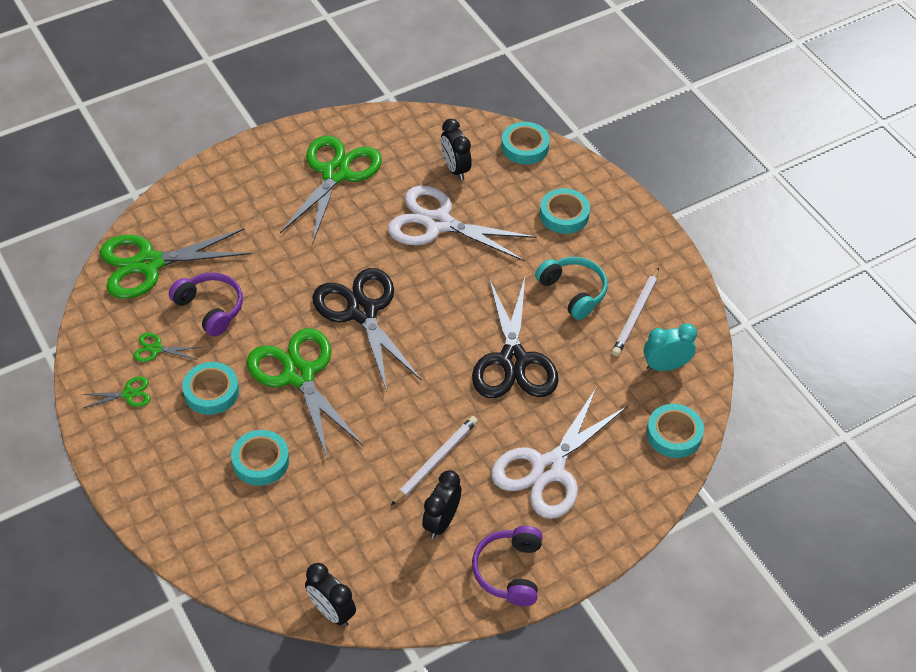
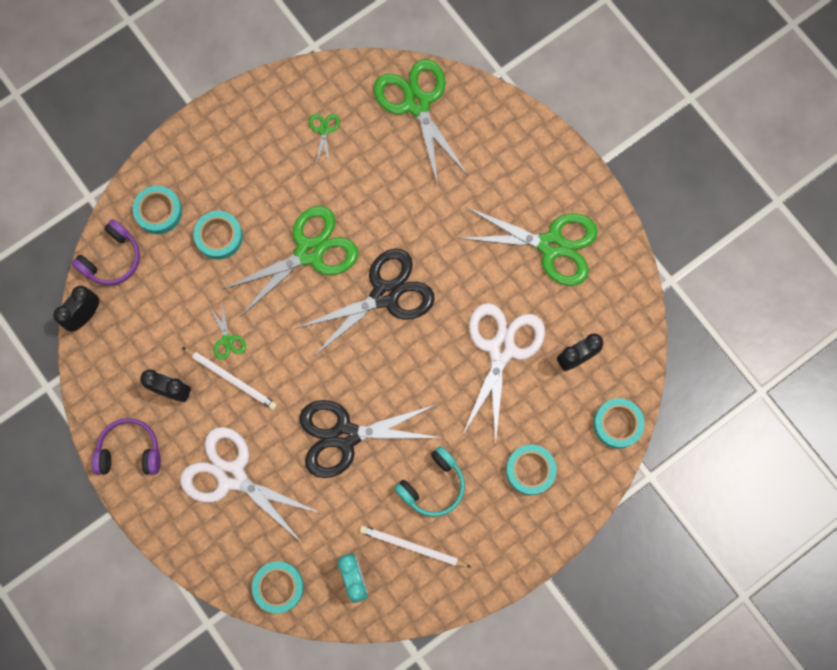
camera: 85 degrees right, 25 degrees up
(129, 394) = (275, 119): green scissors -> green scissors (227, 340)
(210, 308) = (373, 165): purple headphones -> purple headphones (112, 259)
(211, 392) = (284, 184): turquoise tape -> turquoise tape (158, 211)

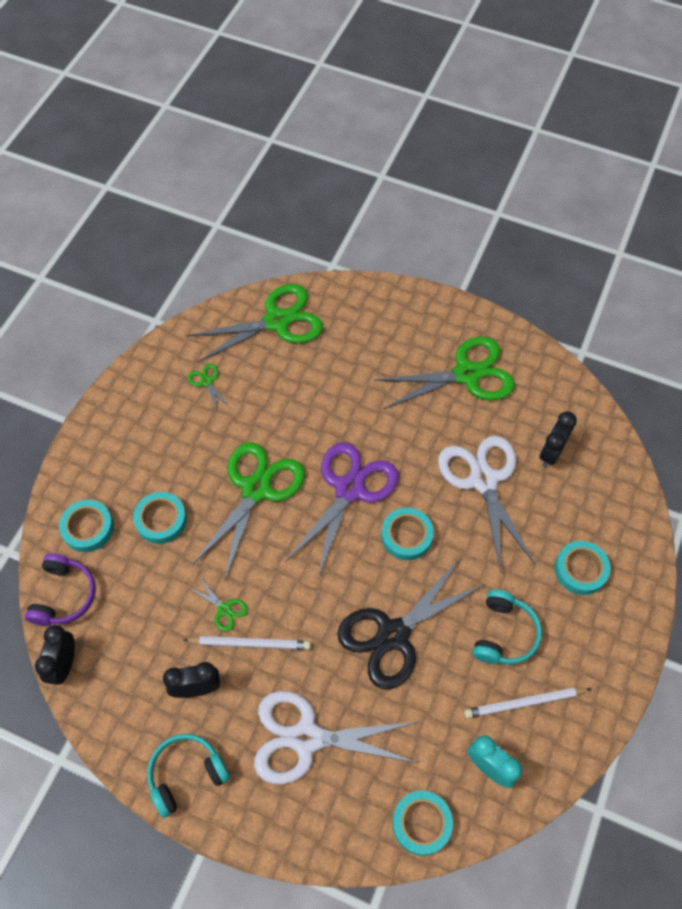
camera: 30 degrees left, 15 degrees down
(130, 451) = (186, 774): purple headphones -> turquoise headphones
(385, 295) = (349, 489): black scissors -> purple scissors
(417, 103) = (277, 321): green scissors -> green scissors turned 120 degrees clockwise
(617, 424) = (625, 488): turquoise tape -> turquoise tape (406, 536)

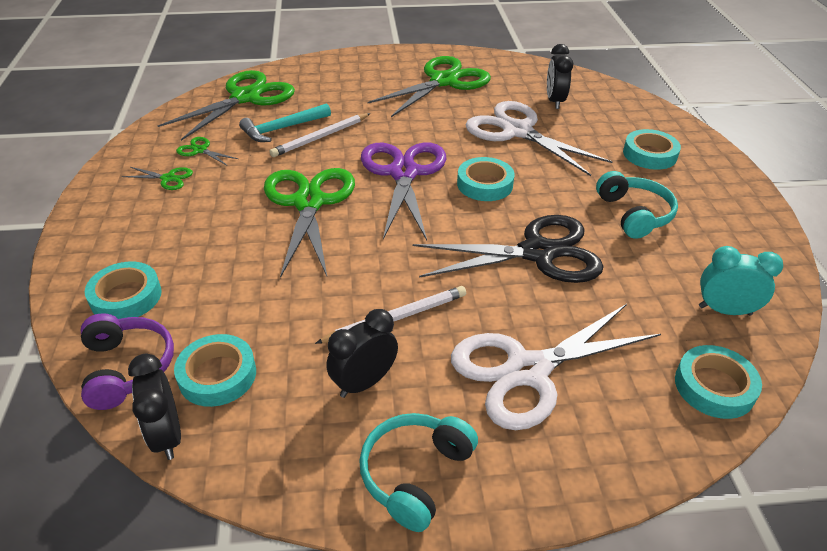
camera: 30 degrees left, 20 degrees down
(161, 520) = (216, 259): turquoise tape -> turquoise tape (217, 375)
(224, 609) = (344, 302): green scissors -> green scissors (168, 178)
(285, 382) = (282, 129): none -> turquoise hammer
(393, 635) = (538, 253): black scissors -> black scissors turned 120 degrees counterclockwise
(524, 703) = (702, 252): white pencil -> white pencil (321, 137)

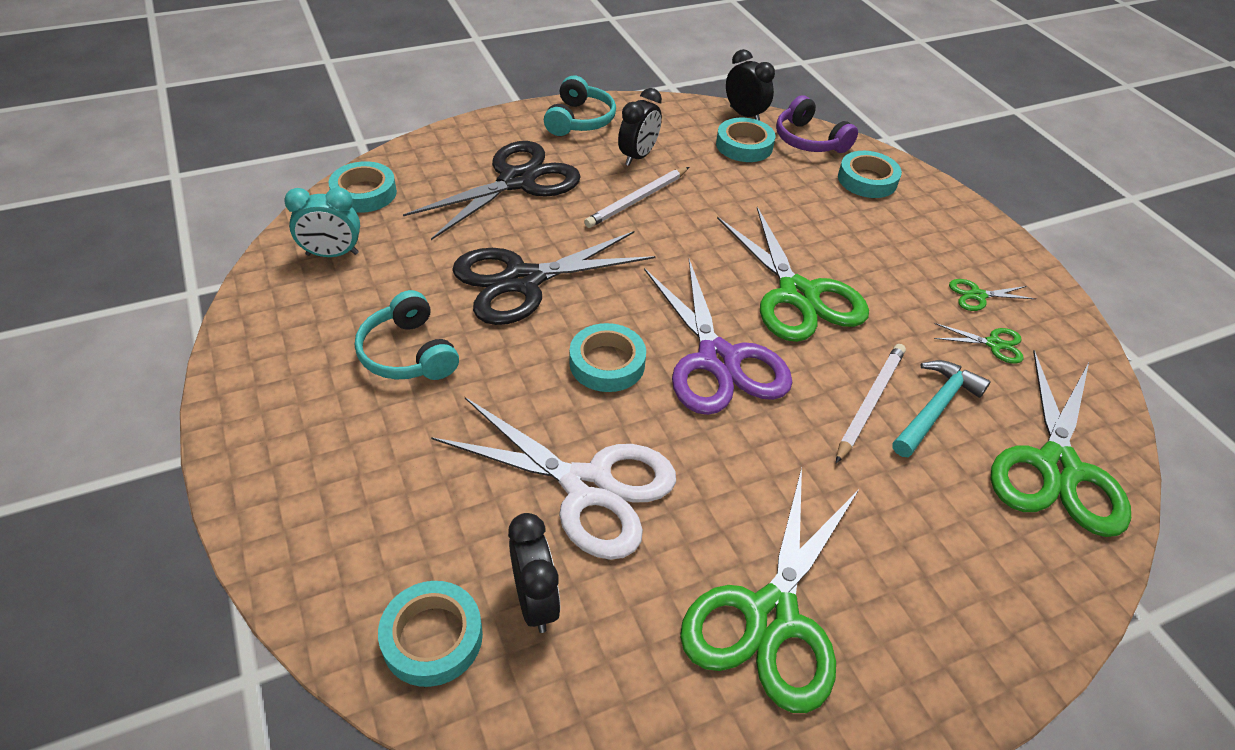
camera: 160 degrees right, 5 degrees up
(527, 370) = (517, 181): white scissors -> black scissors
(649, 154) = (366, 478): turquoise tape -> turquoise tape (432, 637)

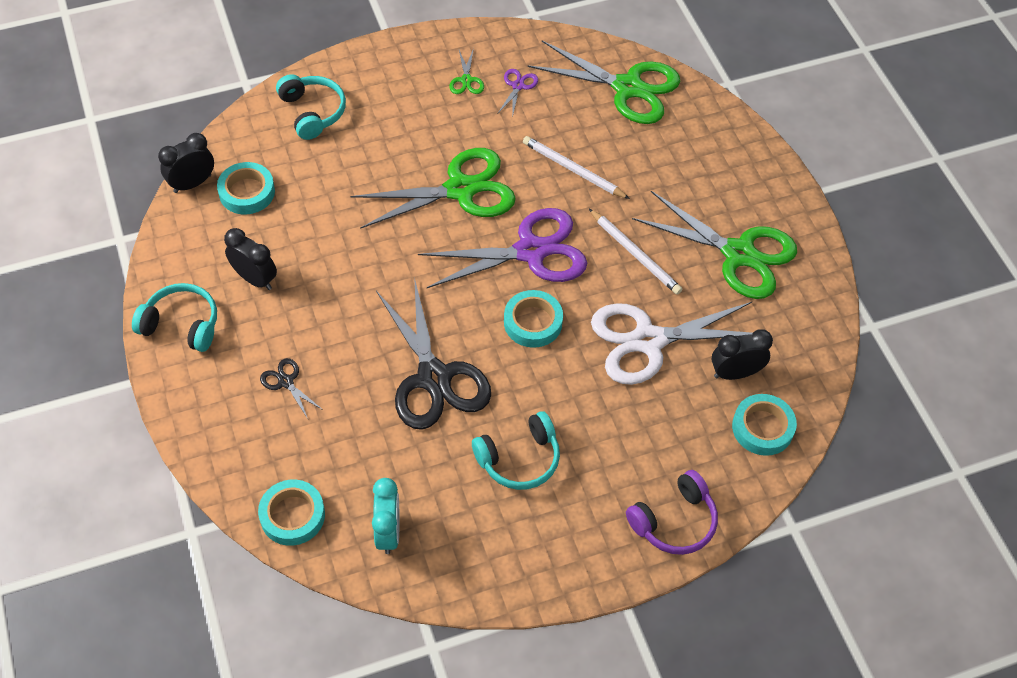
camera: 85 degrees left, 10 degrees up
(517, 181) = (286, 382): black scissors -> black scissors, size x0.42
(588, 487) = (648, 341): white scissors -> white scissors turned 135 degrees counterclockwise
(637, 200) = (326, 285): white pencil -> white pencil (635, 254)
(809, 140) = (244, 141): purple headphones -> purple headphones (674, 521)
(867, 180) = (312, 112): turquoise tape -> turquoise headphones
(935, 408) = (578, 135): turquoise hammer -> none
(993, 344) = (518, 86): green scissors -> purple scissors

